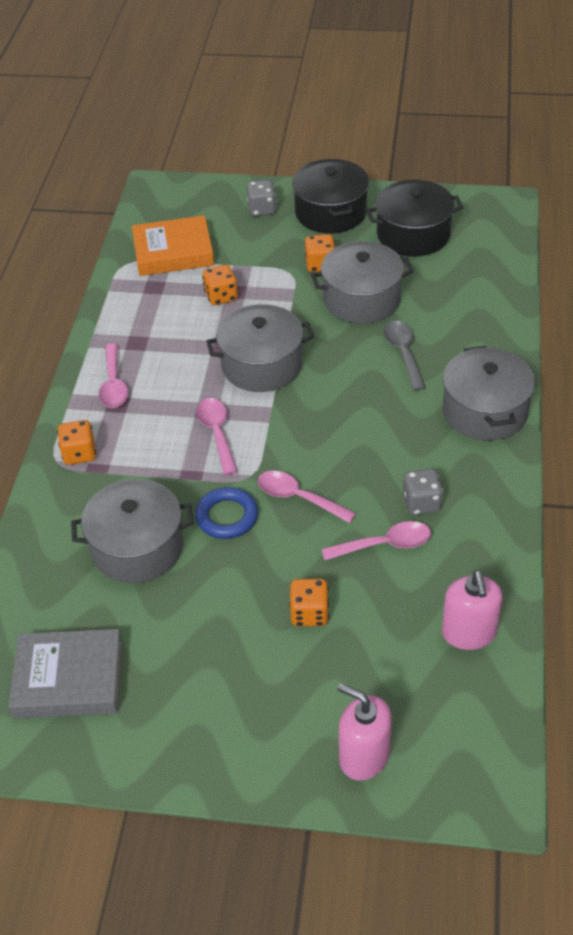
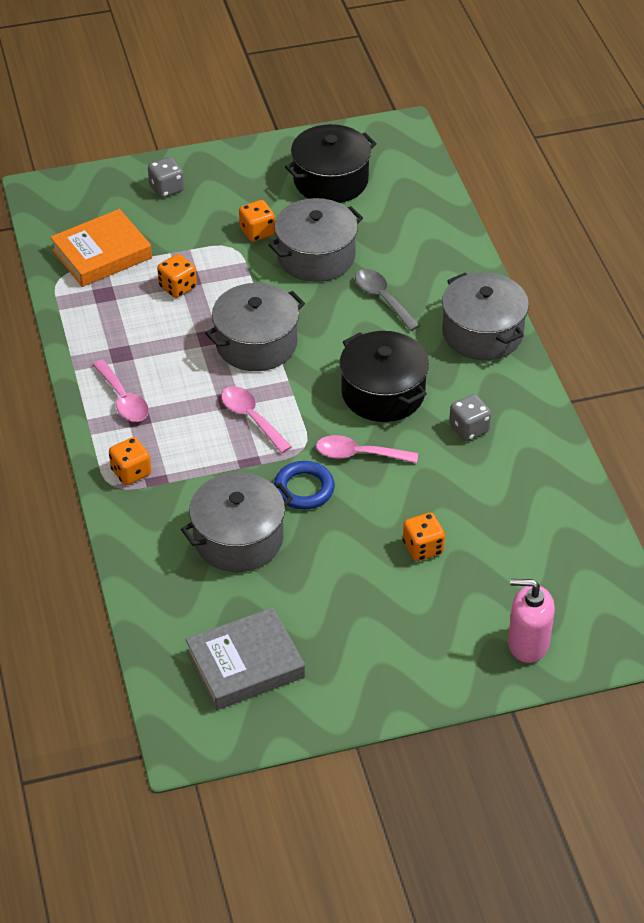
camera: 25 degrees left, 0 degrees up
(330, 213) = (237, 176): black pot -> black pot (383, 393)
(385, 544) = (456, 472): pink spoon -> none
(469, 633) = (562, 523): pink soap dispenser -> none

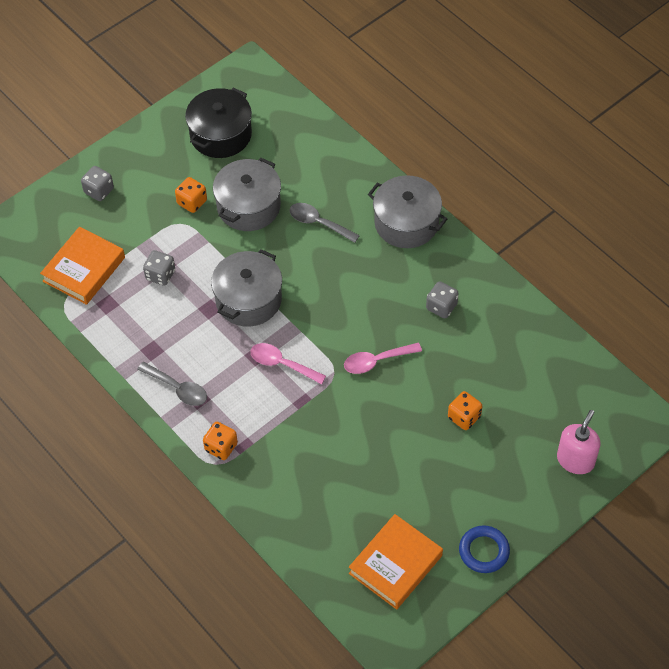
camera: 25 degrees left, 10 degrees up
(123, 399) = (178, 388): pink spoon -> grey spoon
(177, 287) = (160, 275): orange dice -> grey dice
(238, 539) = (331, 467): grey pot -> none
(245, 664) = (395, 564): grey book -> orange book
(304, 489) = (354, 406): blue ring -> blue ring (484, 551)
(383, 393) = (364, 303): black pot -> none
(528, 643) = (575, 460): pink soap dispenser -> pink soap dispenser turned 135 degrees clockwise

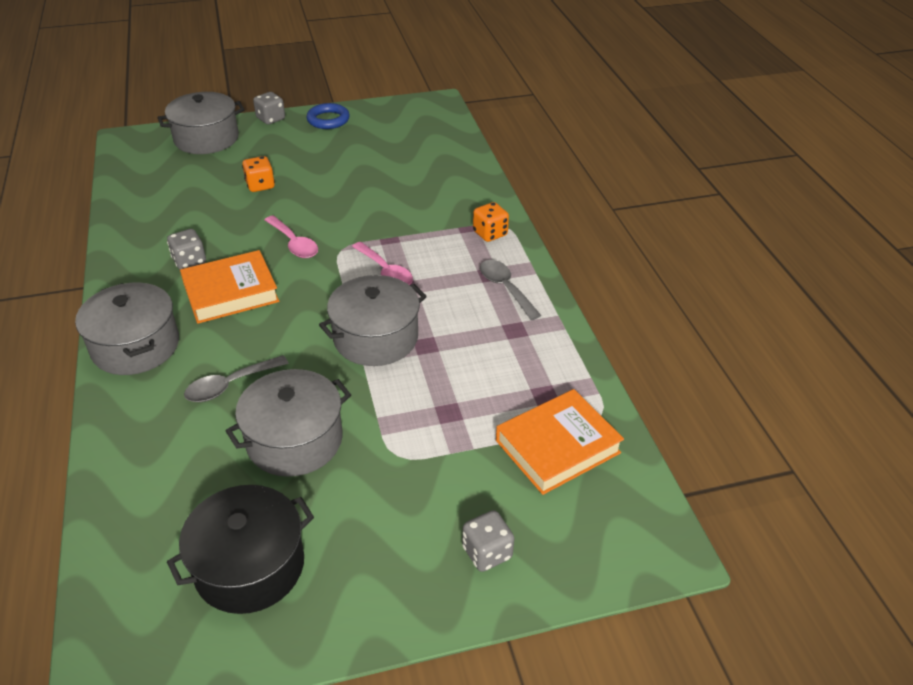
camera: 155 degrees left, 15 degrees down
(160, 275) = (461, 401): grey dice -> grey dice (271, 119)
(192, 202) = (363, 477): orange dice -> none
(318, 223) = (230, 385): grey spoon -> grey spoon turned 90 degrees clockwise
(376, 361) = (294, 244): pink spoon -> pink spoon turned 45 degrees clockwise
(395, 564) = (399, 132): orange book -> orange book (231, 292)
(575, 460) = (206, 139): pink soap dispenser -> grey pot

